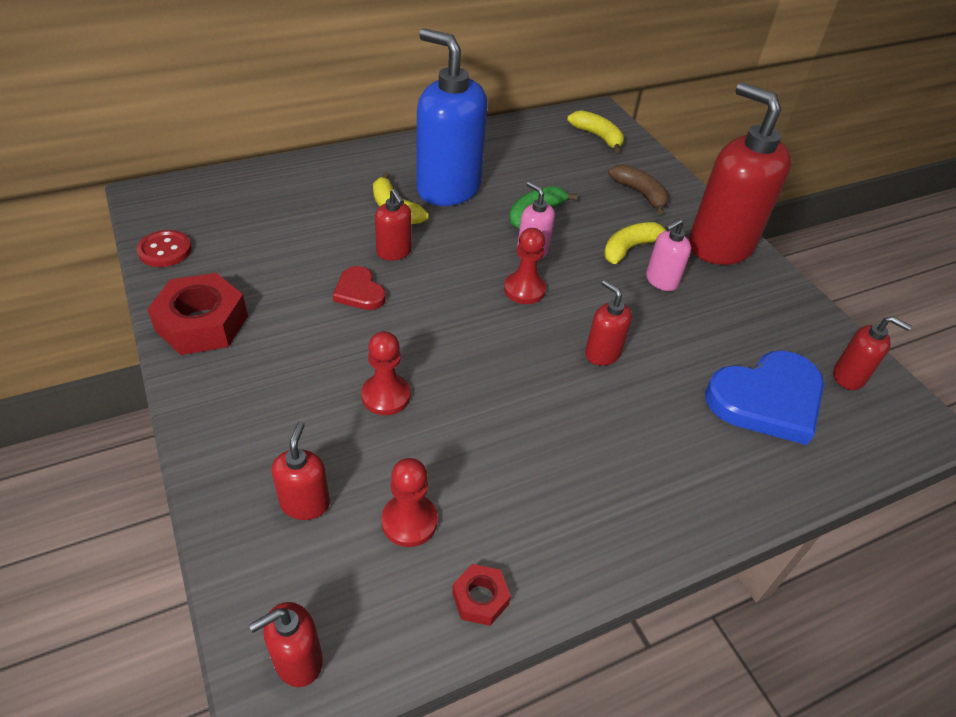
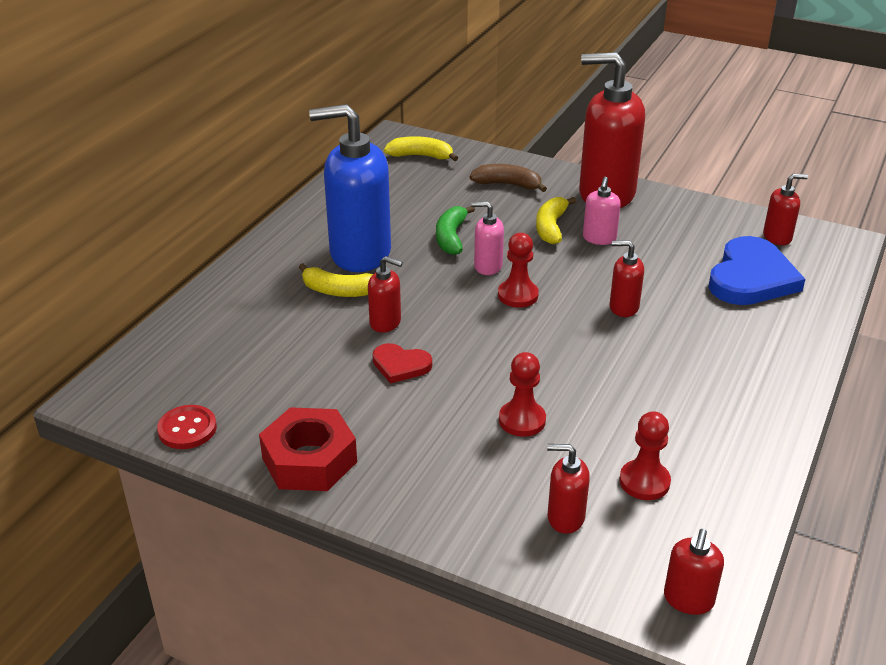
camera: 35 degrees left, 10 degrees down
(305, 503) = (565, 517): red soap dispenser -> red soap dispenser turned 45 degrees counterclockwise
(480, 598) = (741, 492): red nut -> none

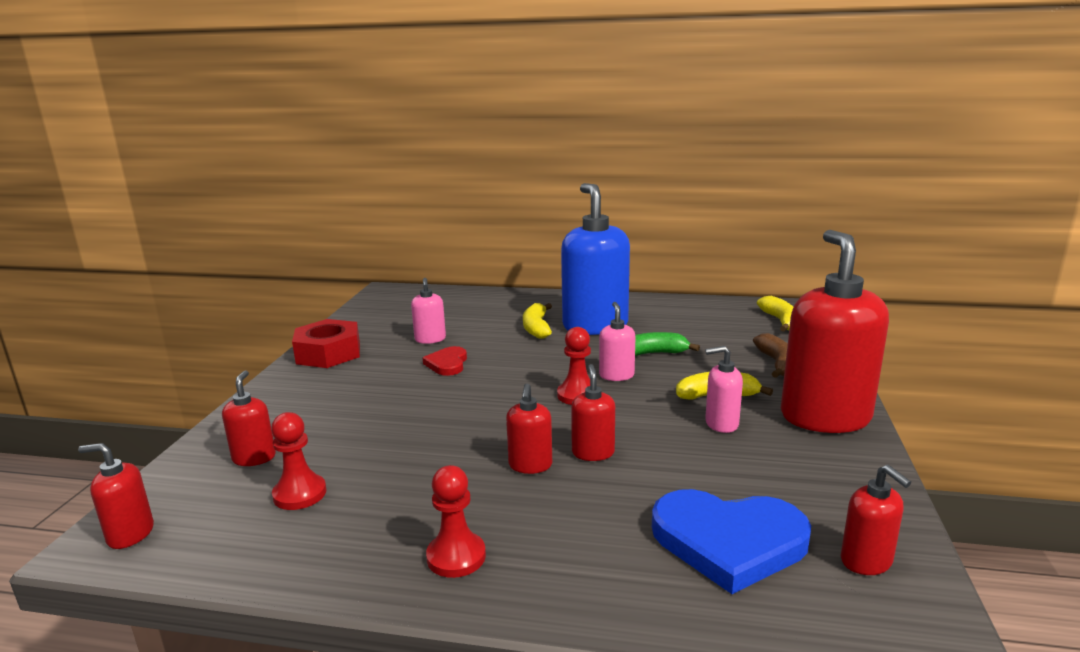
camera: 75 degrees right, 15 degrees down
(187, 429) = (358, 316): red button -> none
(320, 371) = (430, 339): none -> pink soap dispenser
(385, 322) = (502, 350): red soap dispenser -> red soap dispenser (530, 465)
(522, 420) = (385, 422): red pawn -> red pawn (456, 557)

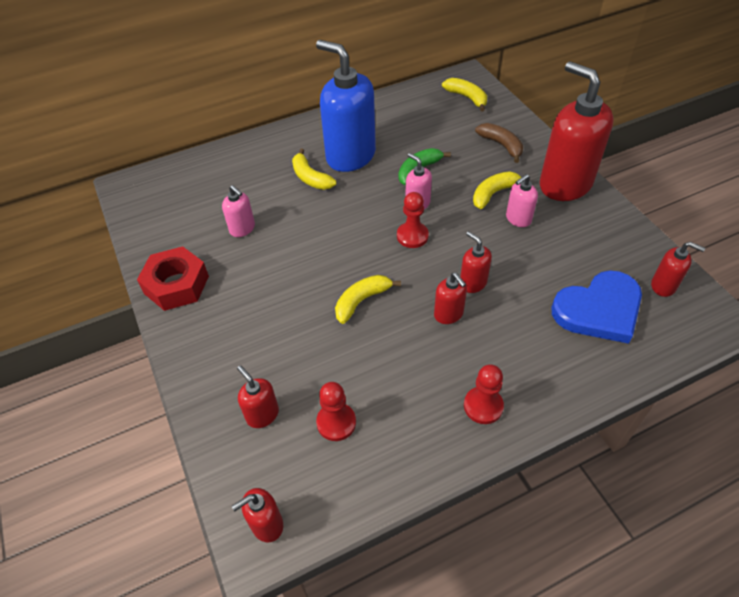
camera: 35 degrees left, 30 degrees up
(447, 364) = (288, 249): red heart -> none
(458, 420) = (362, 301): none -> yellow banana

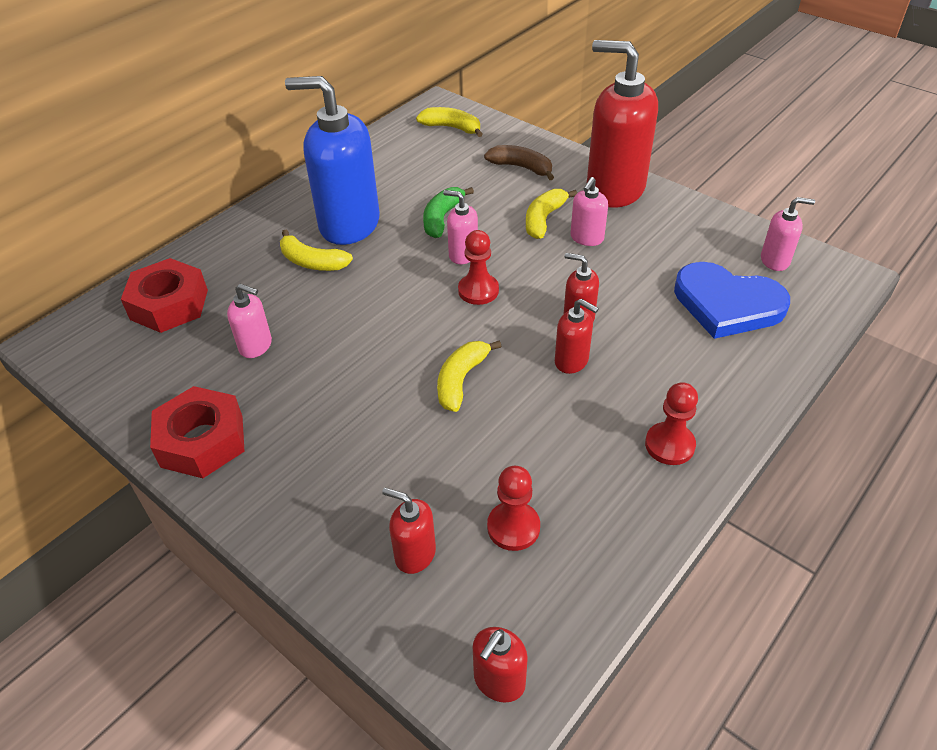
camera: 25 degrees left, 5 degrees down
(205, 181) = (169, 304): none -> red nut
(599, 310) = (727, 304): blue heart -> blue heart turned 75 degrees clockwise
(663, 286) = (775, 260): red soap dispenser -> pink soap dispenser

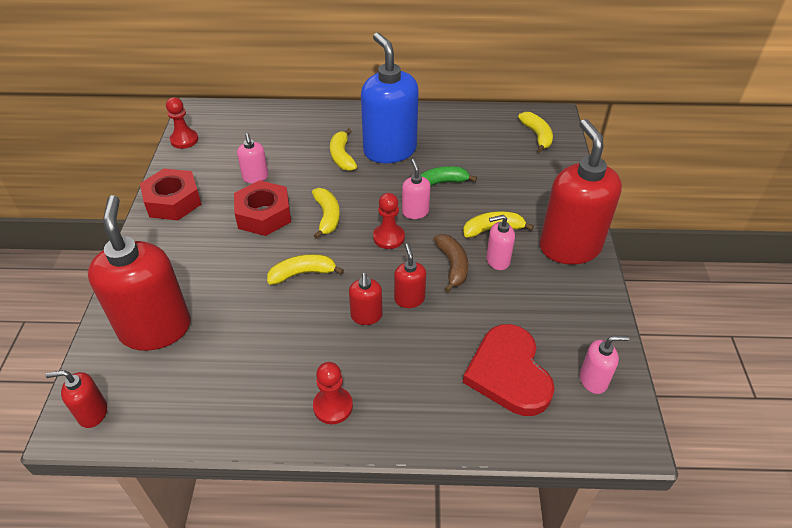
camera: 50 degrees right, 0 degrees up
(169, 304) = (257, 129): red nut -> red nut (264, 215)
(394, 319) = (327, 216): none -> yellow banana
(415, 554) = (155, 328): red soap dispenser -> red soap dispenser, size x2.21
(513, 527) = (204, 361): red pawn -> red pawn (184, 140)
(521, 167) = (535, 189): brown banana -> brown banana (452, 265)
(727, 304) = (509, 373): blue heart -> red heart
(775, 260) = (593, 380): pink soap dispenser -> pink soap dispenser turned 60 degrees counterclockwise

